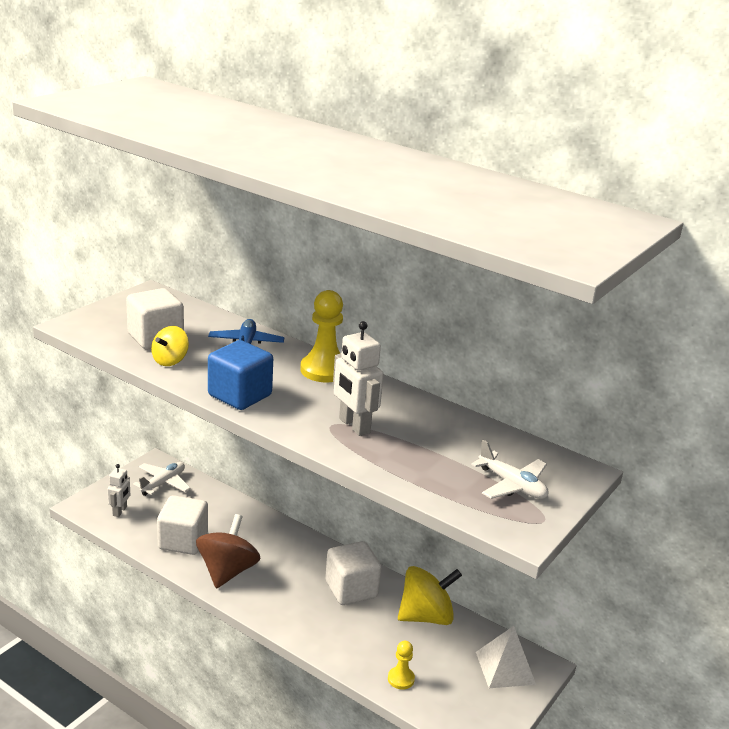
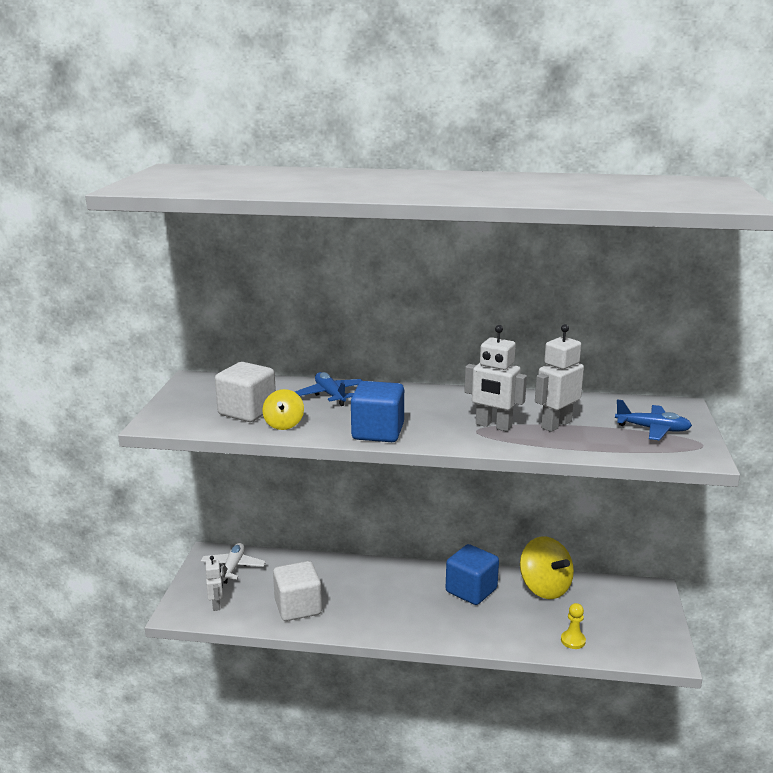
camera: 25 degrees left, 5 degrees down
(227, 571) = (360, 616): brown spinning top -> none
(324, 370) = (417, 395): yellow pawn -> none
(351, 589) = (471, 590): white cube -> blue cube
(417, 445) = (556, 424): none -> white robot
(426, 616) = (544, 588): yellow spinning top -> yellow spinning top turned 105 degrees clockwise
(505, 668) = (633, 601): white pyramid -> none
(512, 485) = (653, 429): white plane -> blue plane

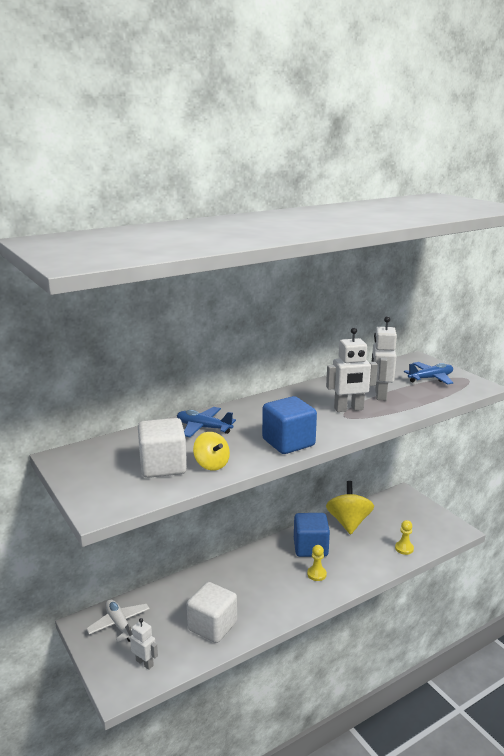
camera: 40 degrees left, 0 degrees up
(444, 616) = (316, 574): none -> yellow pawn
(544, 588) = (348, 523): yellow spinning top -> yellow spinning top turned 105 degrees counterclockwise

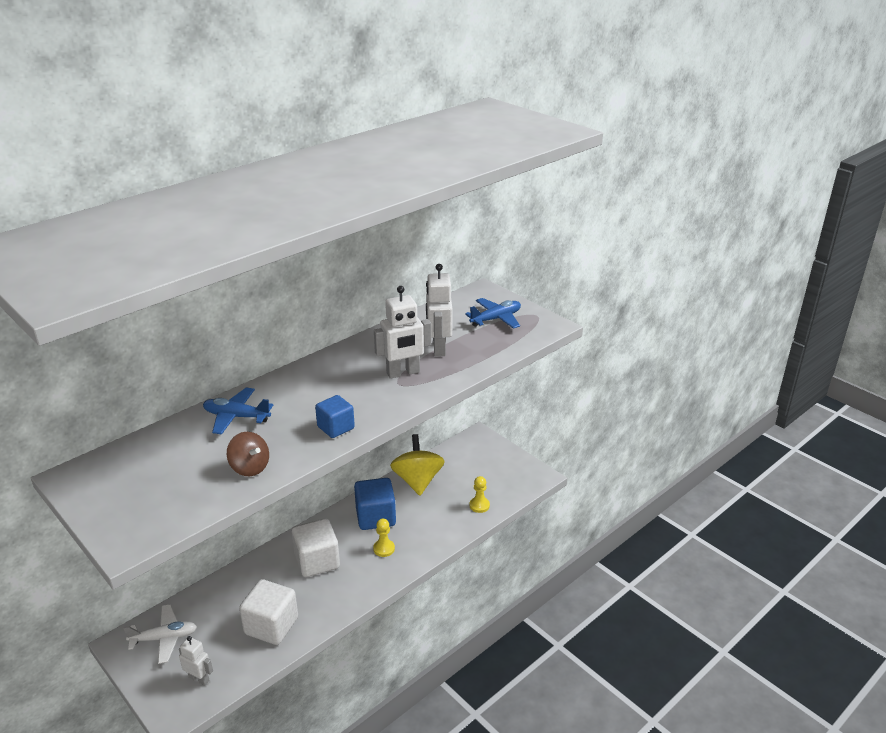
camera: 10 degrees left, 10 degrees up
(119, 624) = (164, 638): white plane -> white plane turned 120 degrees clockwise
(163, 466) = (194, 476): white cube -> white cube (317, 561)
(211, 464) = (250, 467): yellow spinning top -> brown spinning top
(288, 442) = (336, 428): blue cube -> blue cube, size x0.62

